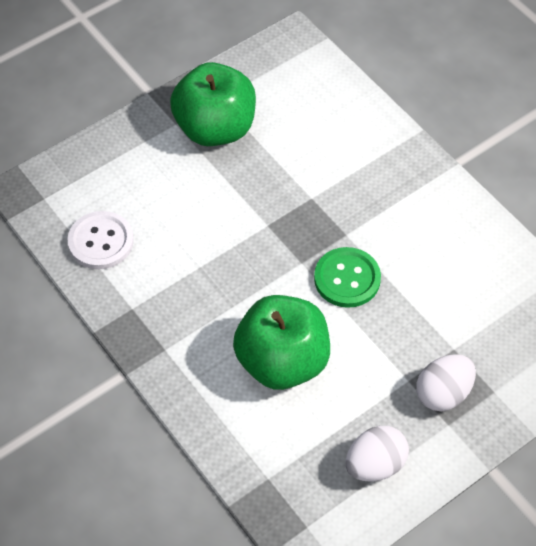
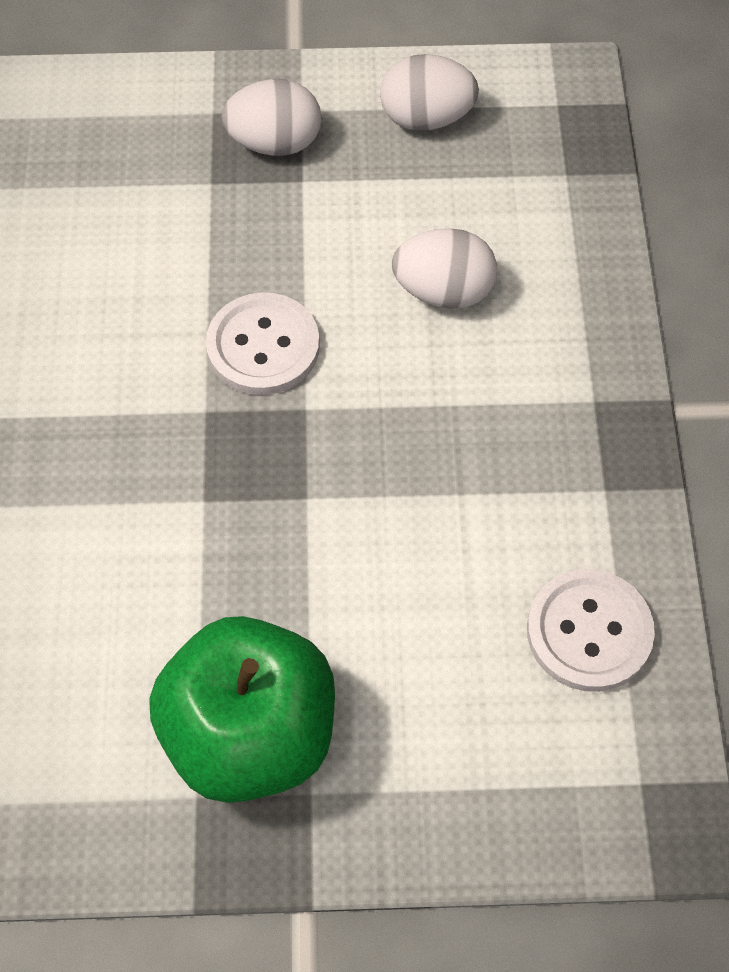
camera: 145 degrees left, 5 degrees up
(282, 361) = (443, 291): green apple -> white egg
(347, 279) = (263, 346): green button -> white button

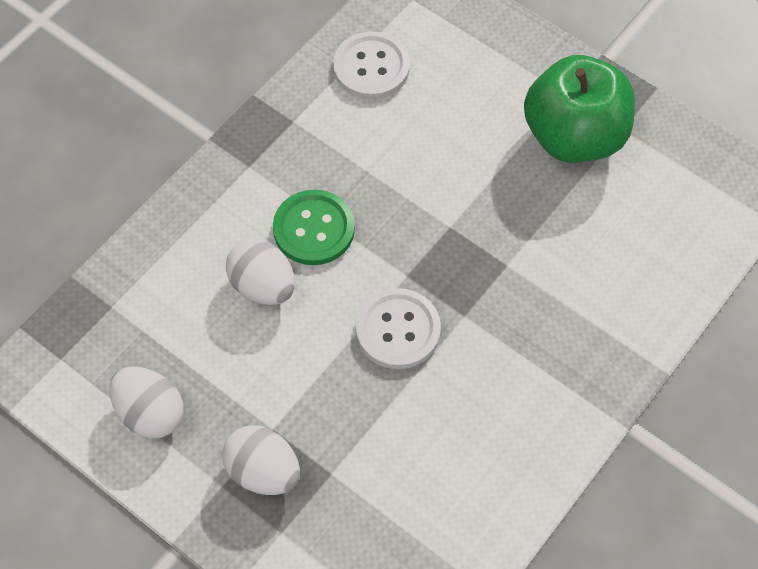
camera: 140 degrees left, 0 degrees up
(452, 384) = (314, 229): none -> green button

